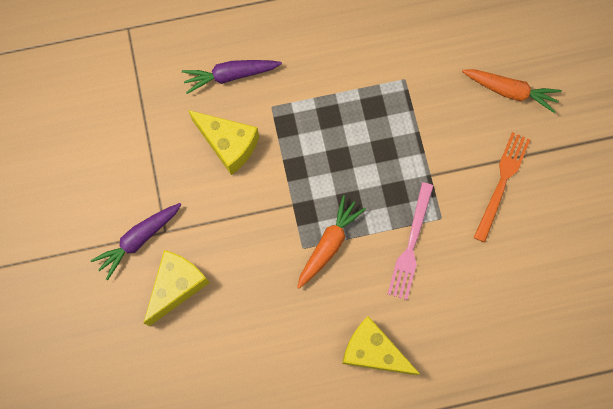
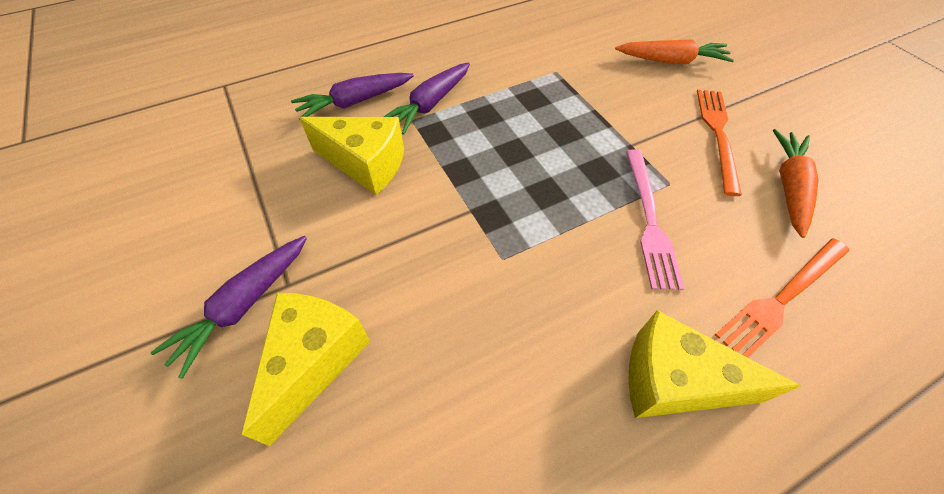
camera: 15 degrees left, 20 degrees down
(289, 93) = (430, 104): none -> purple carrot
(328, 244) = (538, 245): orange carrot -> orange carrot (789, 187)
(465, 321) = (782, 298): none -> orange fork

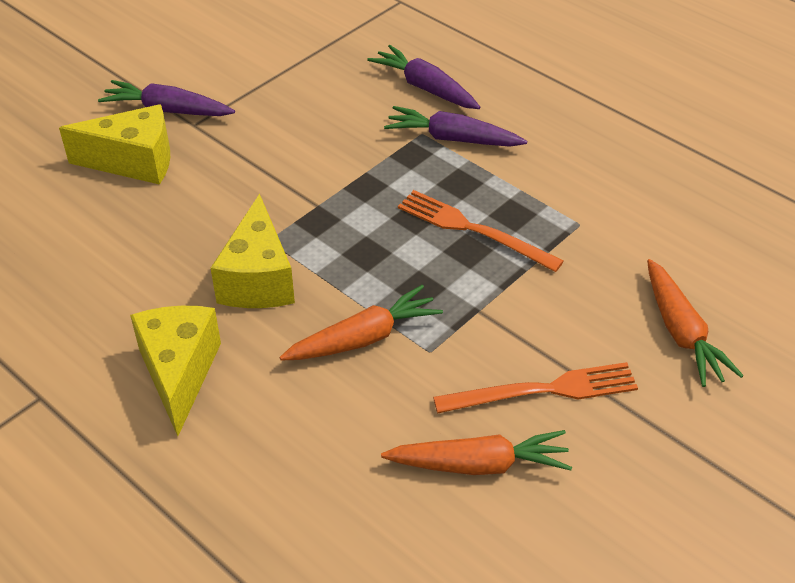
camera: 70 degrees right, 10 degrees down
(366, 164) = (342, 123): yellow cheese -> yellow cheese (258, 279)
(649, 220) = (363, 338): pink fork -> orange carrot
(782, 298) = (301, 453): orange fork -> orange fork (473, 230)

